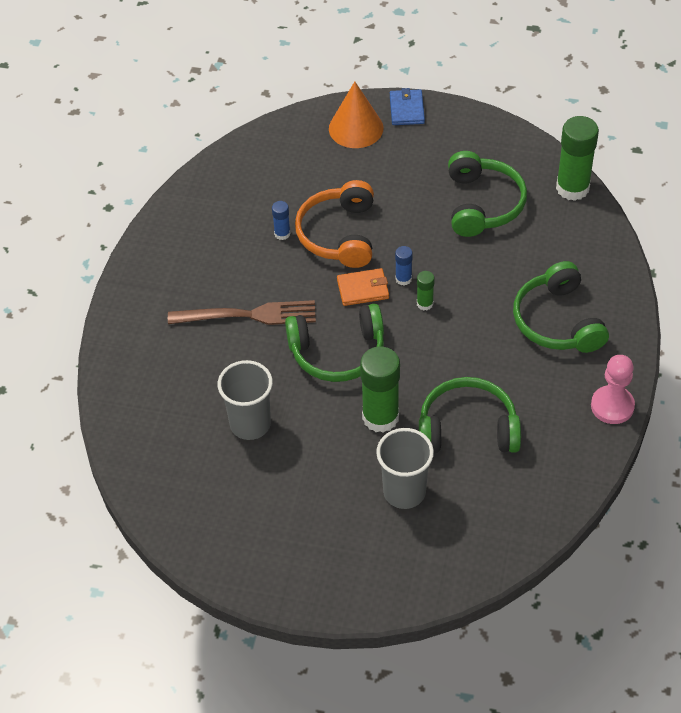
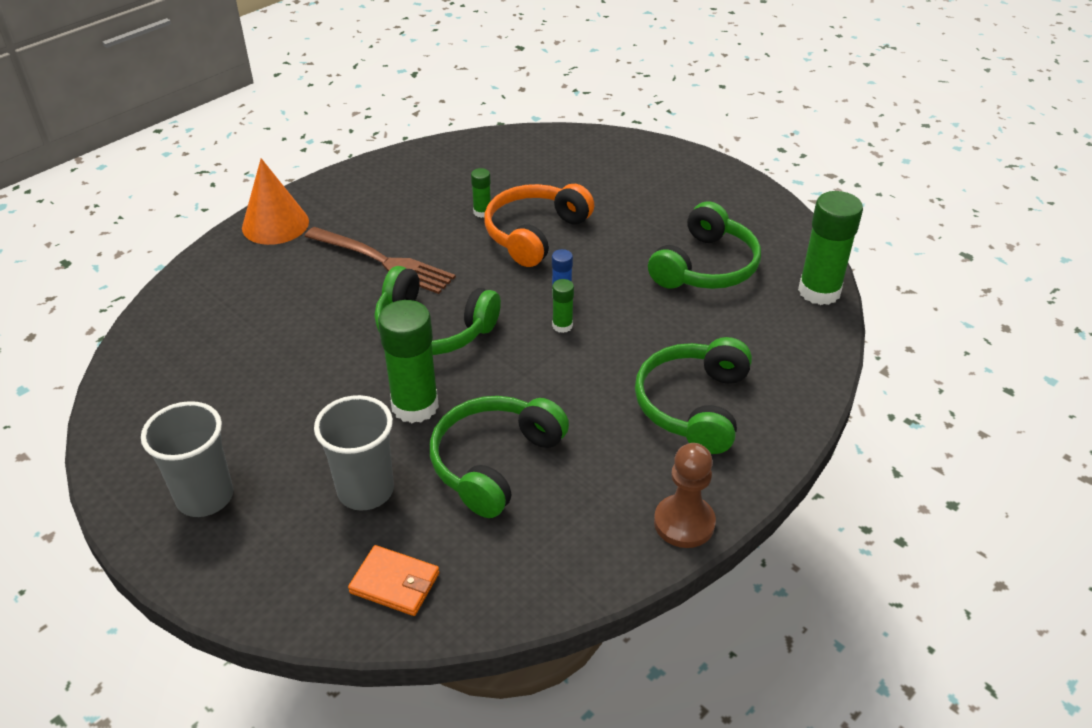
camera: 30 degrees right, 10 degrees down
(250, 424) = (285, 351): grey cup -> grey cup (205, 497)
(282, 234) = (482, 212): blue glue stick -> green glue stick
(356, 128) = (634, 160): orange cone -> orange cone (275, 224)
(363, 289) = (512, 287): orange wallet -> orange wallet (395, 583)
(407, 109) = (698, 164): blue wallet -> none
(467, 428) = (494, 462): green headphones -> green headphones turned 90 degrees counterclockwise
(612, 406) = (684, 523): pink pawn -> brown pawn

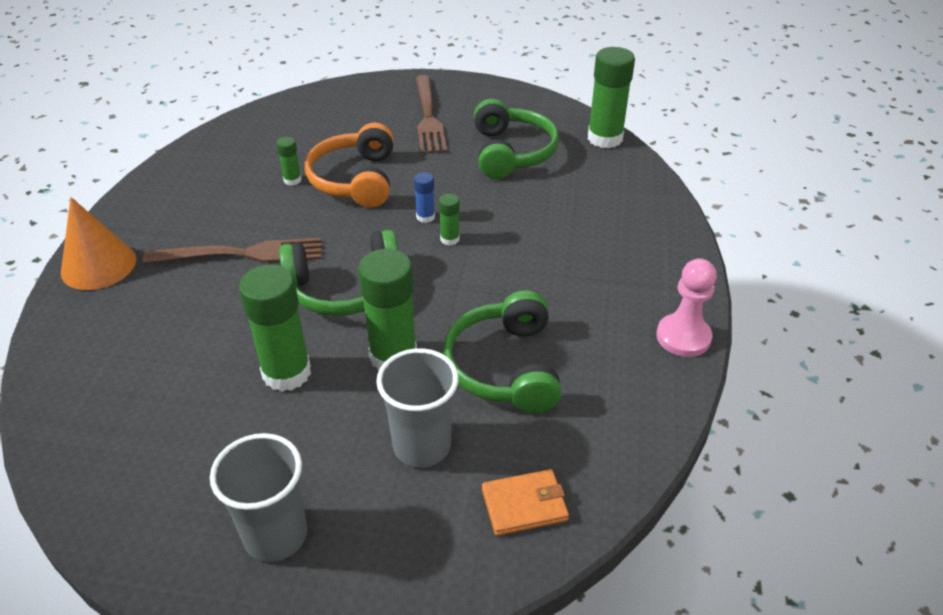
camera: 35 degrees left, 0 degrees up
(324, 377) = (286, 373): none -> green glue stick
(660, 199) = (428, 117): none -> brown fork
(684, 523) = (683, 337): brown pawn -> pink pawn
(693, 405) = (604, 252): green headphones -> none

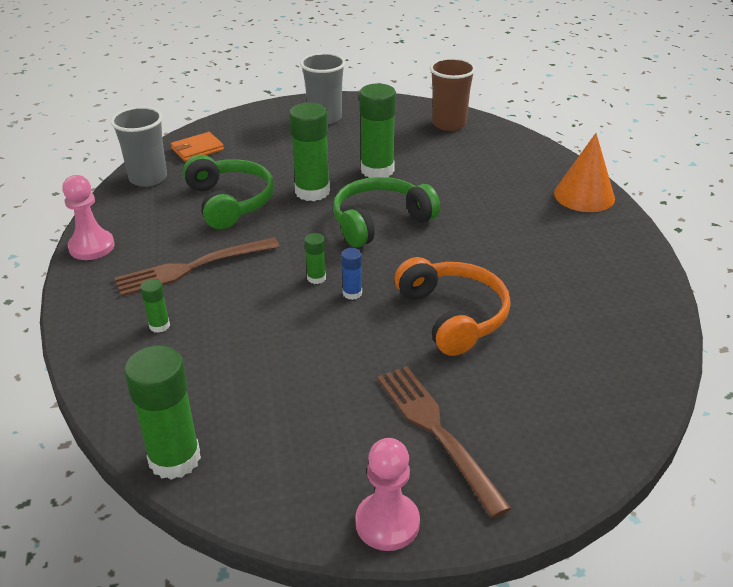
camera: 160 degrees right, 5 degrees down
(100, 449) = (449, 124): none -> brown cup
(242, 254) = (486, 226): brown fork -> brown fork (192, 267)
(292, 180) = (516, 299): green glue stick -> green glue stick (159, 326)
(422, 445) = (267, 158): grey cup -> grey cup (148, 178)
(486, 88) = (387, 523): none -> pink pawn
(511, 152) = (296, 399): green headphones -> none

